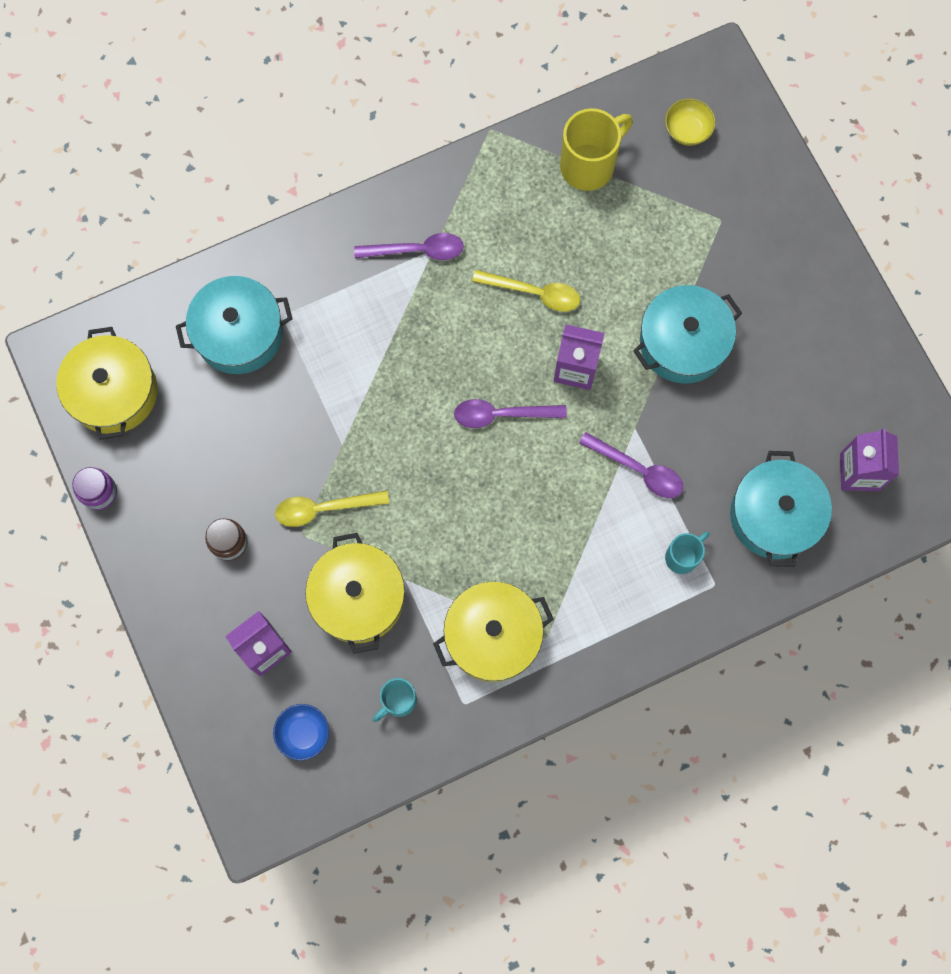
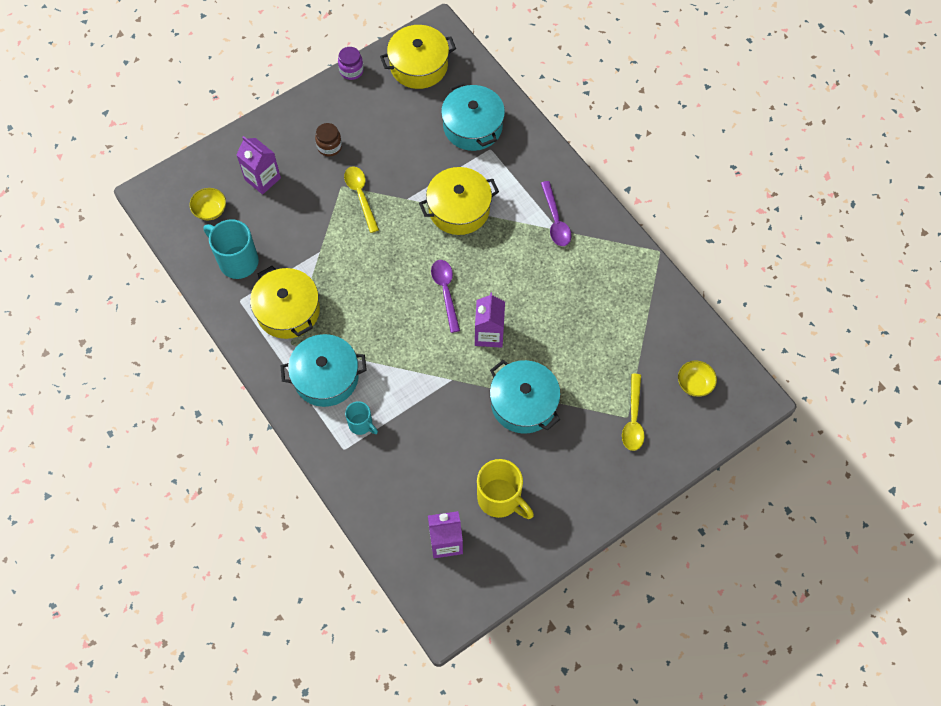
camera: 80 degrees right, 10 degrees down
(303, 733) = (210, 210): blue bowl -> yellow bowl
(358, 598) = (303, 226): yellow pot -> yellow pot (459, 209)
(398, 701) = (237, 261): turquoise mug -> turquoise mug, size x1.75
(534, 293) = (540, 298): yellow spoon -> yellow spoon (633, 419)
(589, 165) = (648, 320): yellow mug -> yellow mug (500, 499)
(638, 470) = (421, 386): purple spoon -> none
(774, 515) = (402, 484): turquoise pot -> turquoise pot (326, 377)

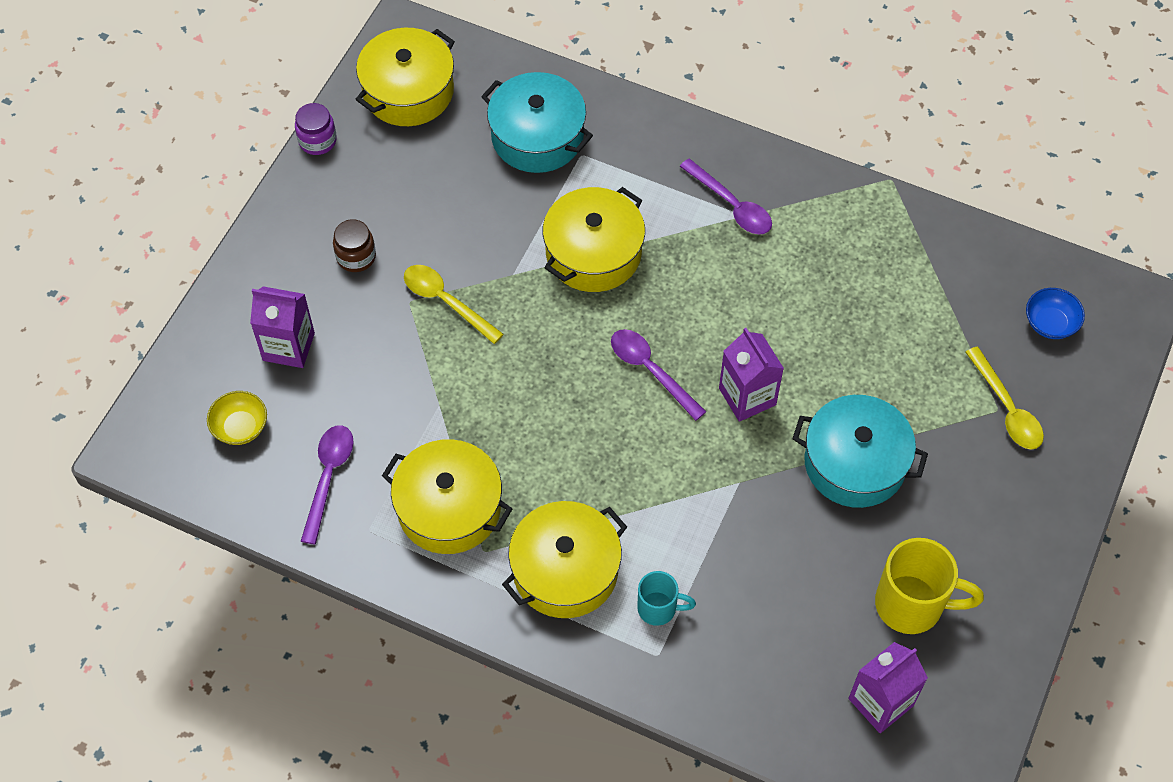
camera: 30 degrees left, 5 degrees down
(237, 261) = (328, 477): turquoise mug -> purple spoon
(326, 377) = (565, 570): turquoise pot -> yellow pot
(694, 383) = (1050, 323): yellow bowl -> blue bowl

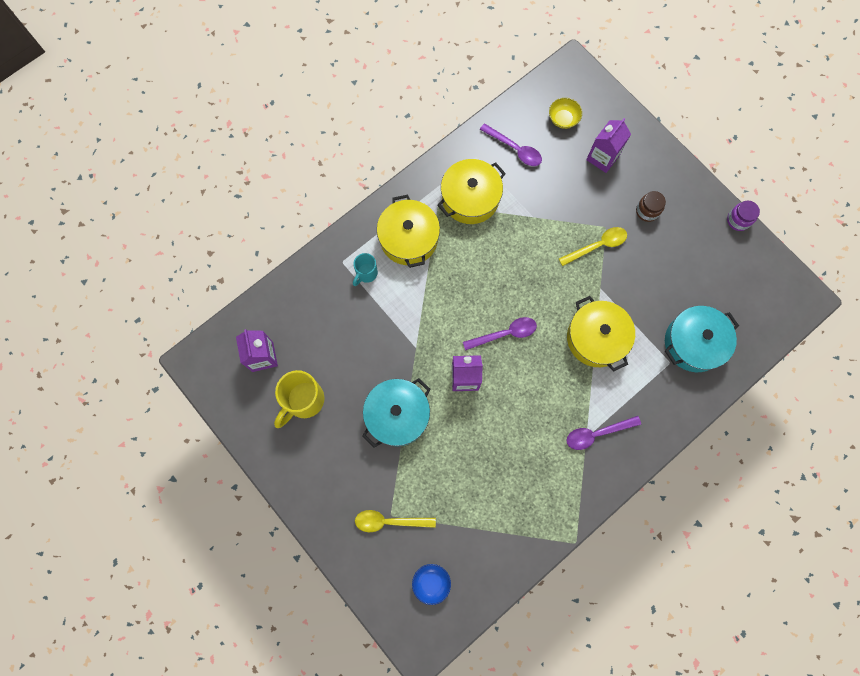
camera: 115 degrees right, 15 degrees up
(408, 91) = (757, 283): yellow pot -> none

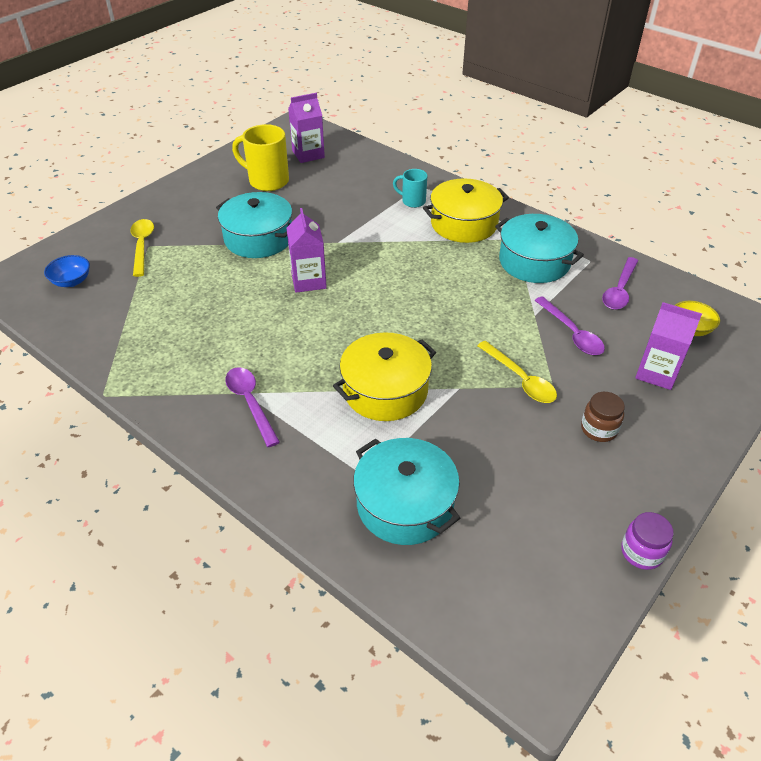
camera: 80 degrees right, 30 degrees down
(470, 198) = (534, 262): yellow pot -> turquoise pot
(504, 334) = (370, 306): purple spoon -> purple spoon (571, 333)

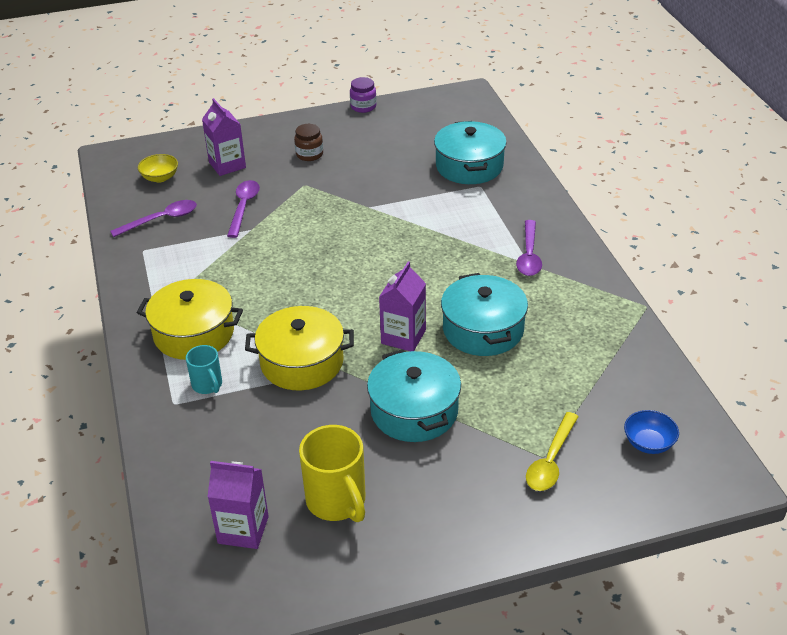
camera: 145 degrees left, 5 degrees down
(385, 390) = (422, 225): yellow pot -> yellow pot (302, 362)
(520, 379) = (320, 196): yellow spoon -> none
(534, 262) = (188, 269): turquoise pot -> turquoise pot (483, 329)

